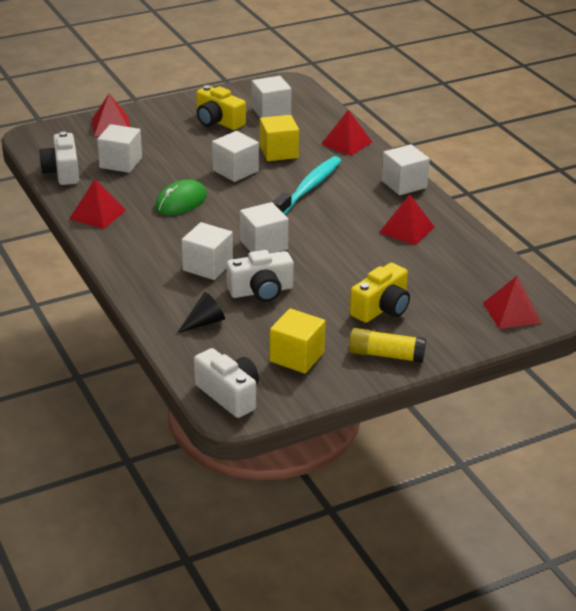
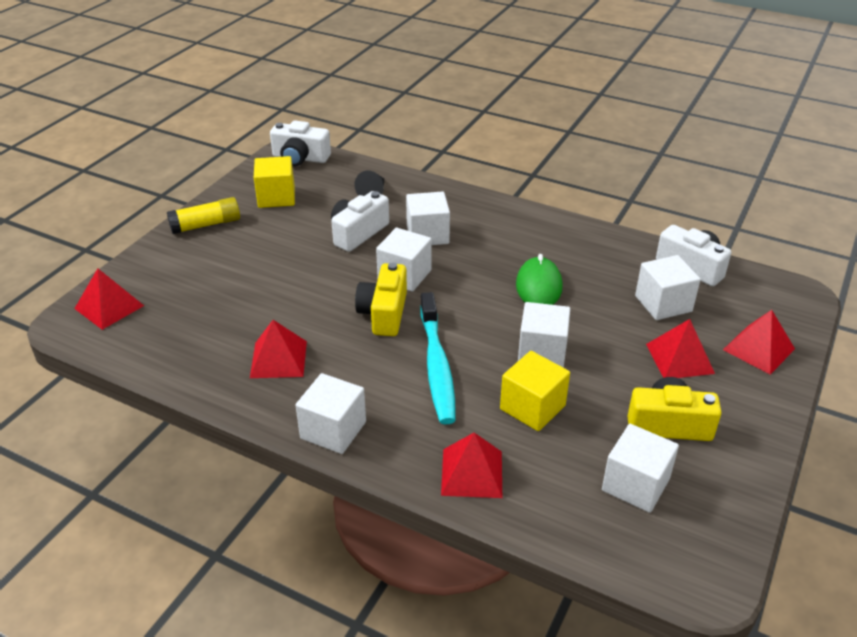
camera: 145 degrees right, 5 degrees up
(97, 214) = (587, 240): red pyramid -> red pyramid (679, 358)
(381, 308) = (239, 261): yellow camera -> yellow camera (384, 313)

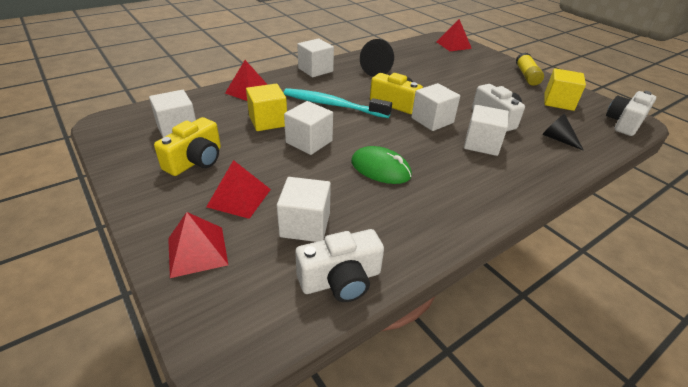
camera: 115 degrees right, 0 degrees up
(279, 359) = (379, 69): red pyramid -> black cone

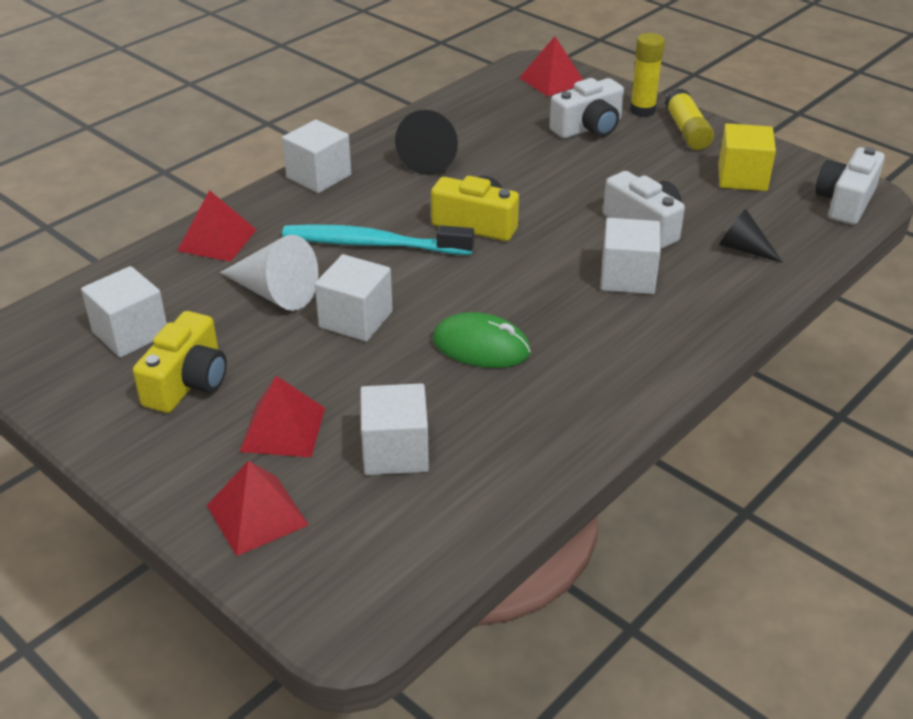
camera: 10 degrees left, 0 degrees up
(268, 121) = (275, 293): yellow cube -> white cone
(341, 280) = (468, 515): white camera -> white camera (588, 128)
(432, 120) = (543, 247): white cube -> none
(502, 63) = (642, 110): none -> yellow glue stick

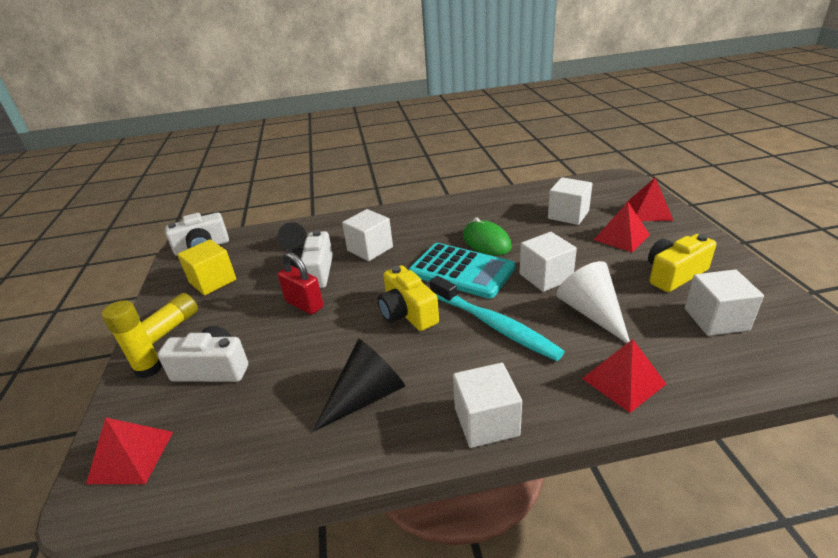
camera: 140 degrees left, 5 degrees down
(469, 290) = (461, 271): none -> turquoise calculator
(597, 194) = (304, 304): none -> red padlock

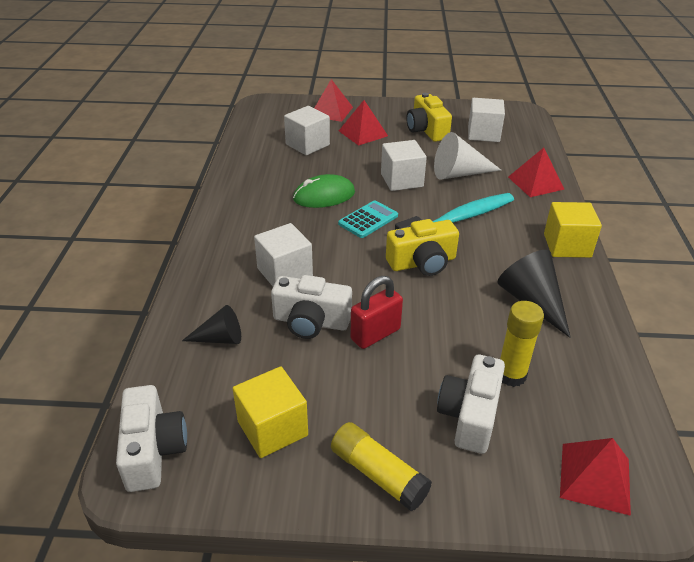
camera: 80 degrees left, 5 degrees up
(149, 368) = (453, 483): yellow glue stick -> yellow glue stick (511, 375)
(461, 271) = (368, 220): turquoise calculator -> turquoise calculator, size x0.57
(486, 422) = (567, 245): white cube -> yellow cube

